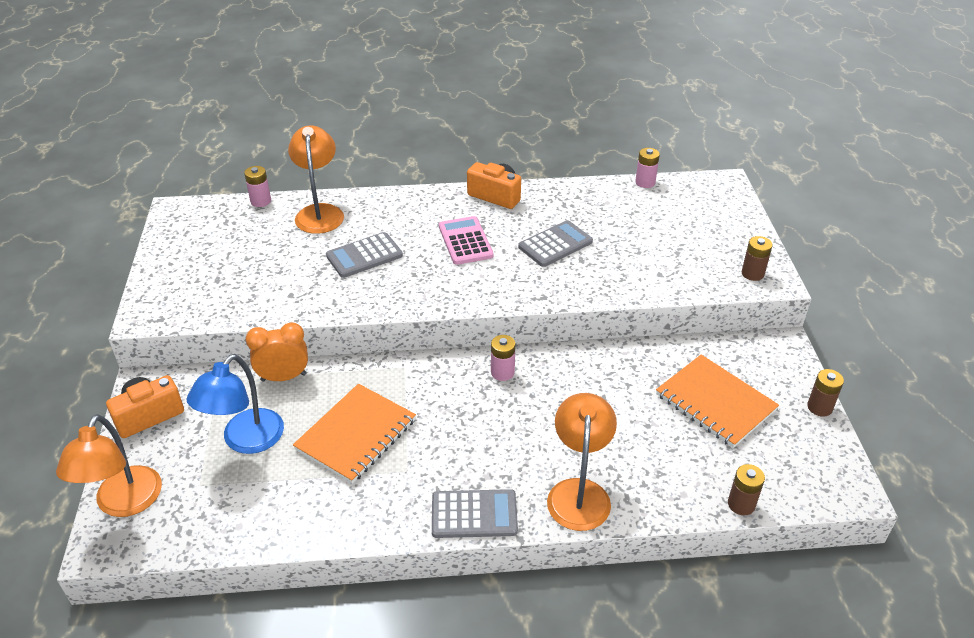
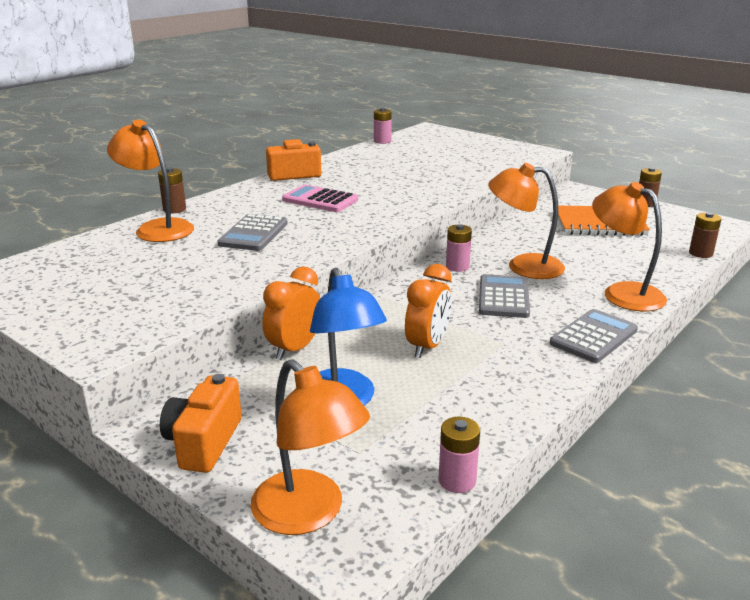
camera: 45 degrees left, 15 degrees down
(261, 201) = (78, 242): pink battery -> pink battery (457, 480)
(356, 435) = (427, 346): orange notebook -> orange clock
(553, 407) = (523, 266): none -> orange lamp
(555, 244) = (387, 180): grey calculator -> grey calculator (503, 297)
(752, 274) = (525, 153): brown battery -> brown battery (174, 209)

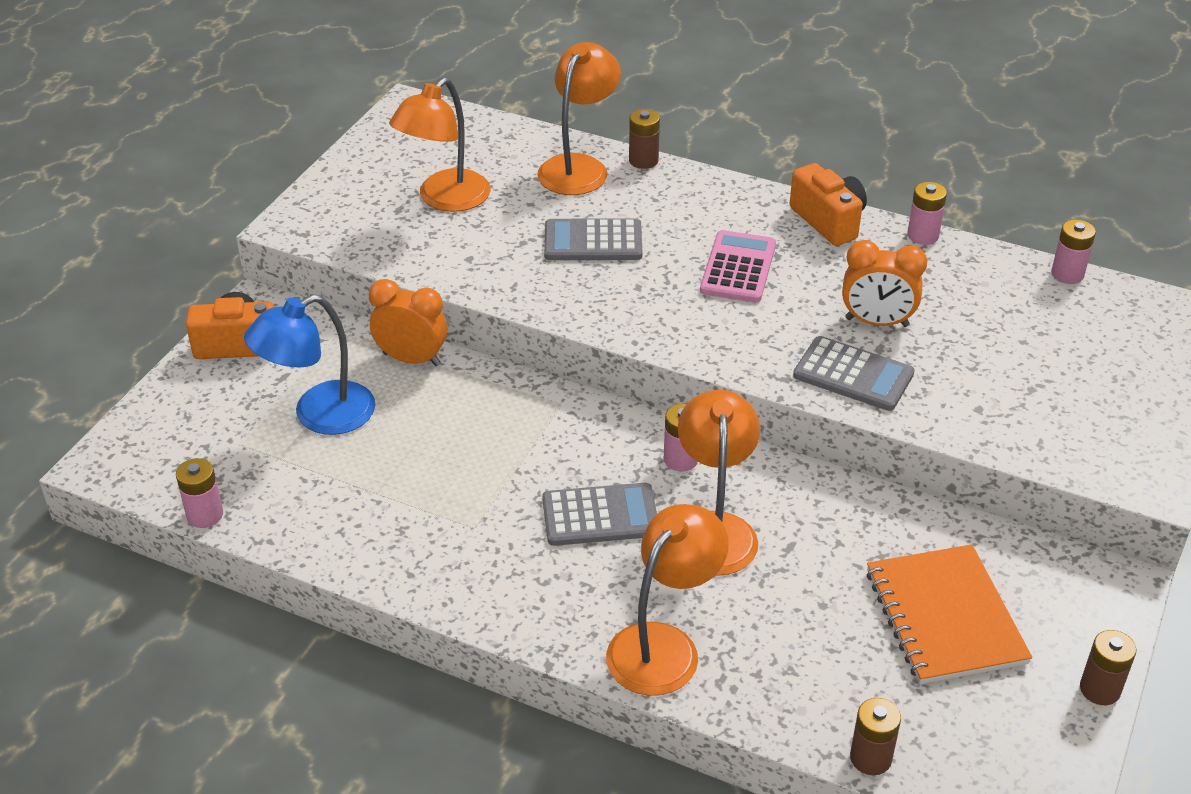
camera: 75 degrees right, 15 degrees up
(309, 514) = (151, 430): orange lamp -> orange lamp (445, 199)
(326, 159) = (922, 235): none -> pink battery
(427, 346) = (446, 461): orange clock -> orange clock (876, 322)
(594, 337) = (515, 612): grey calculator -> grey calculator (853, 375)

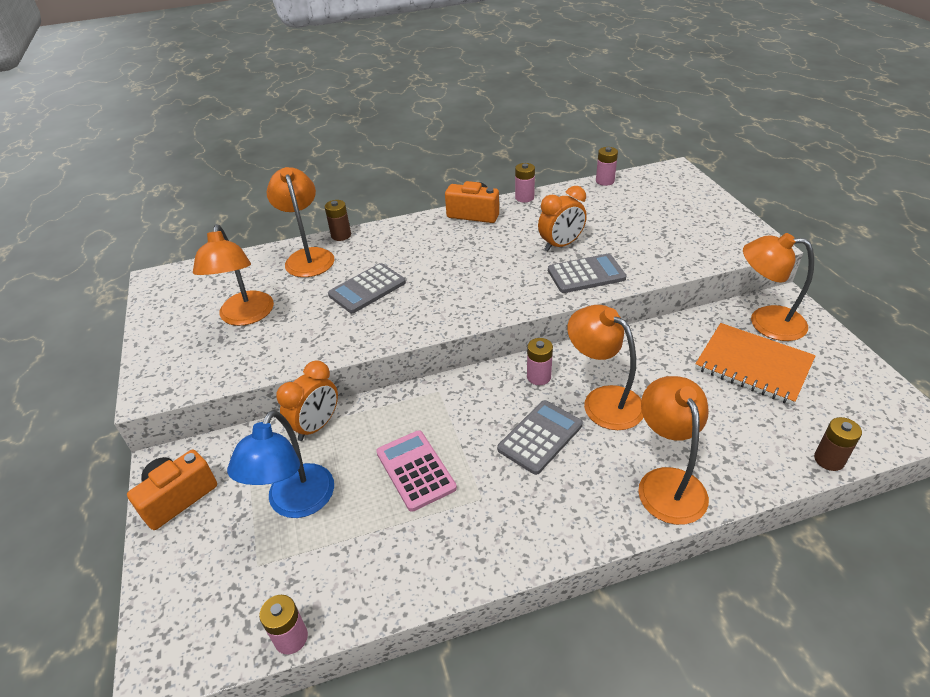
camera: 40 degrees left, 0 degrees up
(411, 359) = (316, 426): orange clock -> orange clock turned 150 degrees clockwise
(738, 268) = (462, 258): pink calculator -> pink calculator (416, 470)
(1045, 587) = (765, 322): none -> orange lamp
(1100, 689) = (848, 351): brown battery -> none

